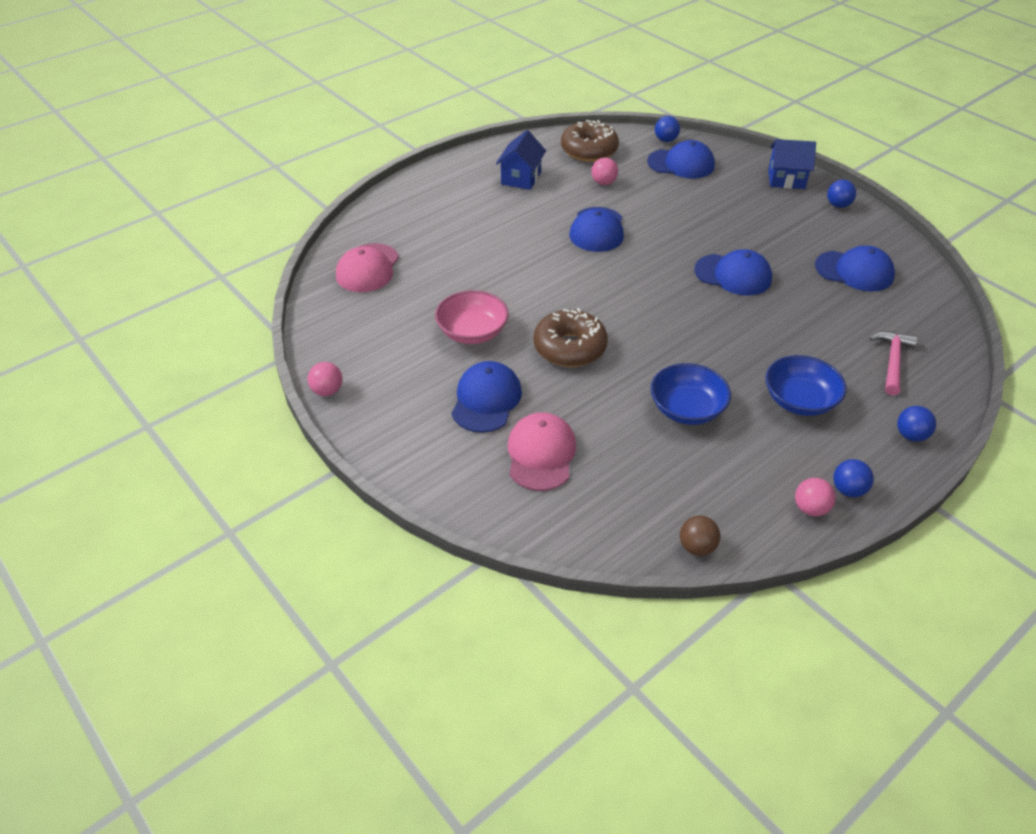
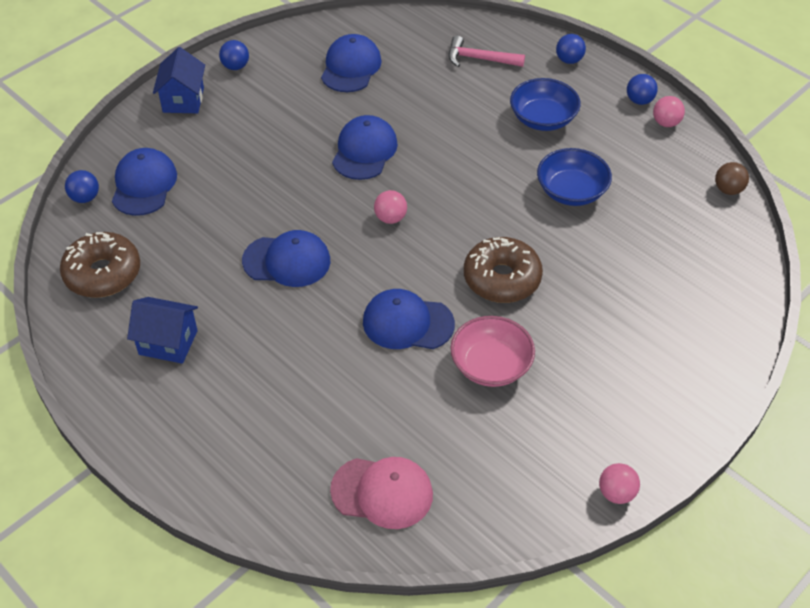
camera: 95 degrees left, 5 degrees up
(486, 400) = (595, 343): blue cap -> blue cap (407, 323)
(541, 454) = (657, 294): pink cap -> none
(603, 183) = (183, 257): pink ball -> pink ball (390, 218)

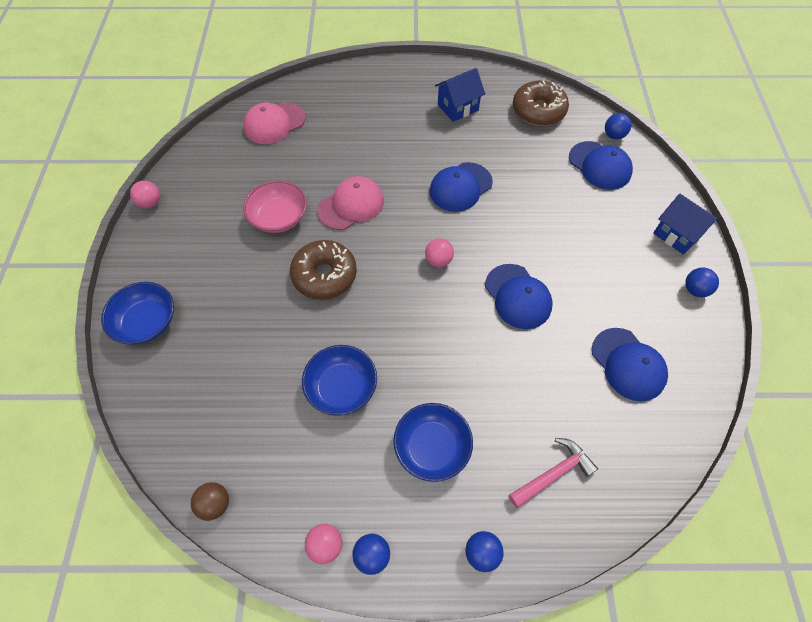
camera: 135 degrees right, 10 degrees up
(407, 323) = (351, 205): blue cap -> pink cap
(703, 356) = (147, 322): none -> blue bowl

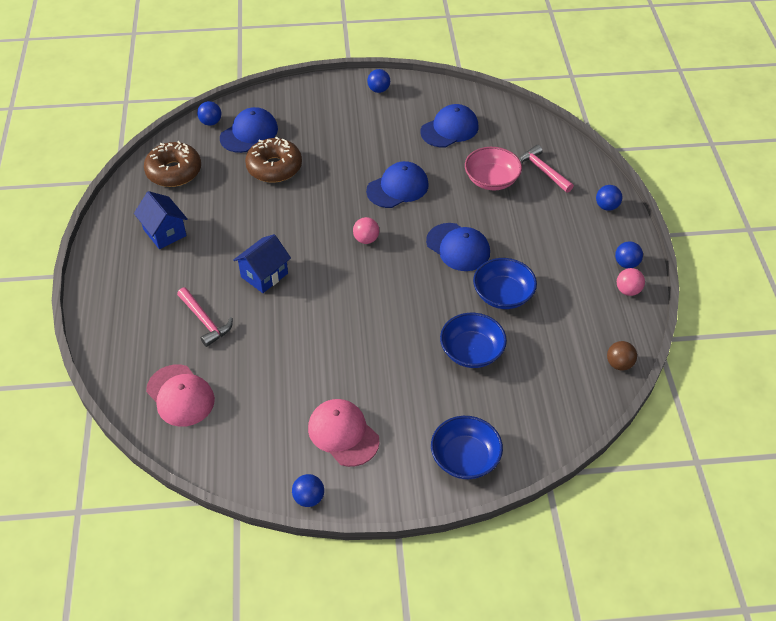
camera: 95 degrees left, 10 degrees down
(150, 203) = (309, 498): pink ball -> blue ball
(279, 218) = (323, 368): pink bowl -> pink bowl (491, 180)
(324, 275) = (391, 320): brown donut -> brown donut (274, 167)
(349, 136) = (205, 321): none -> pink hammer
(351, 205) = (304, 309): pink cap -> pink cap (343, 434)
(432, 447) = (540, 235): blue bowl -> blue bowl (471, 351)
(460, 187) = (277, 227): blue cap -> blue cap (458, 247)
(677, 235) = (326, 94): blue house -> blue house (264, 275)

